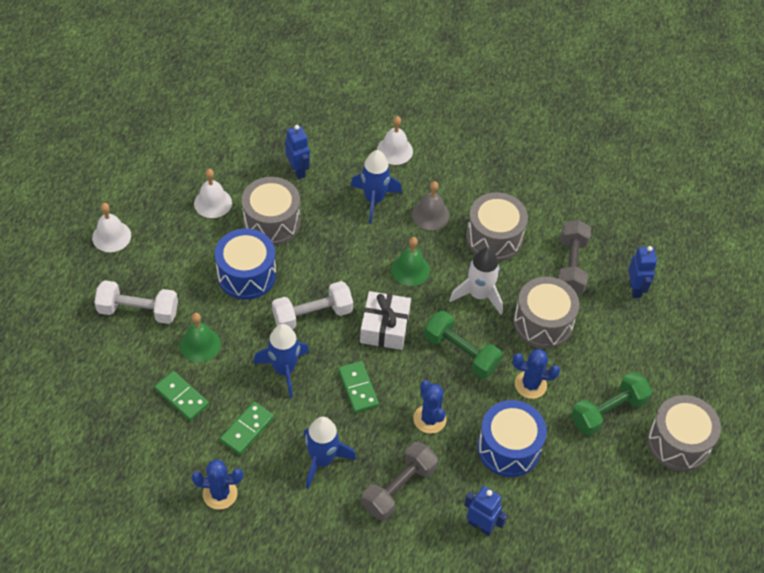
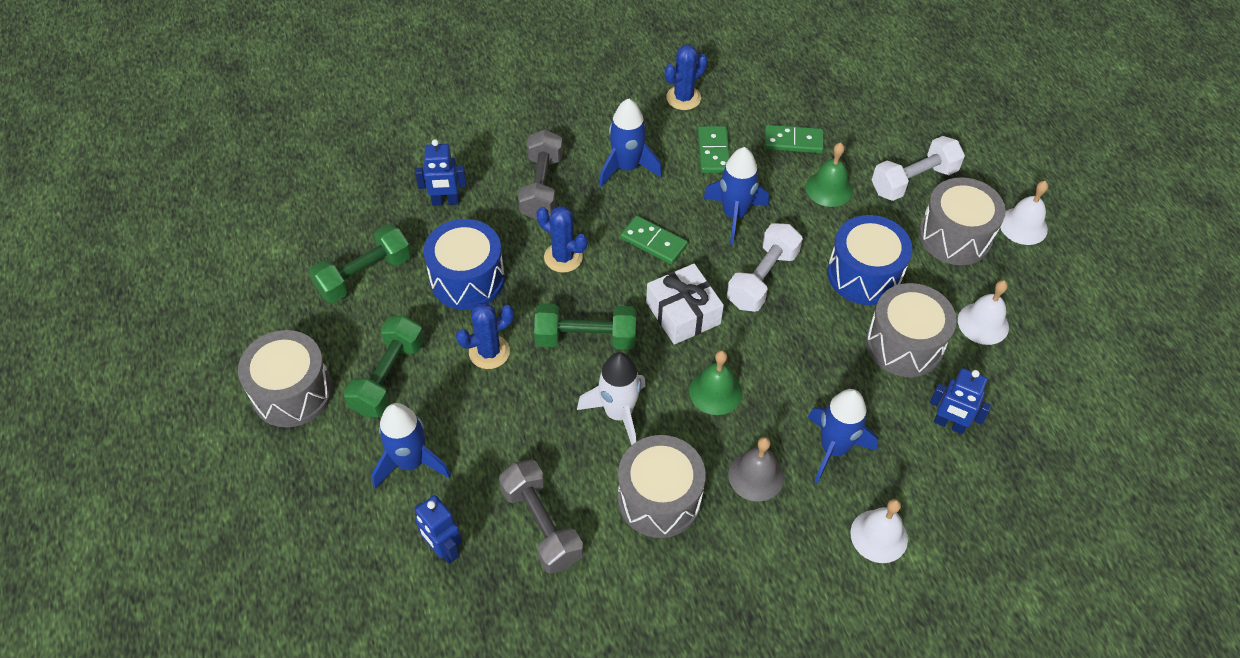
camera: 145 degrees right, 0 degrees up
(543, 323) = (524, 429): grey drum -> grey drum (955, 236)
(581, 501) = (364, 275): none -> green dumbbell
(625, 347) = (411, 462): none -> blue rocket

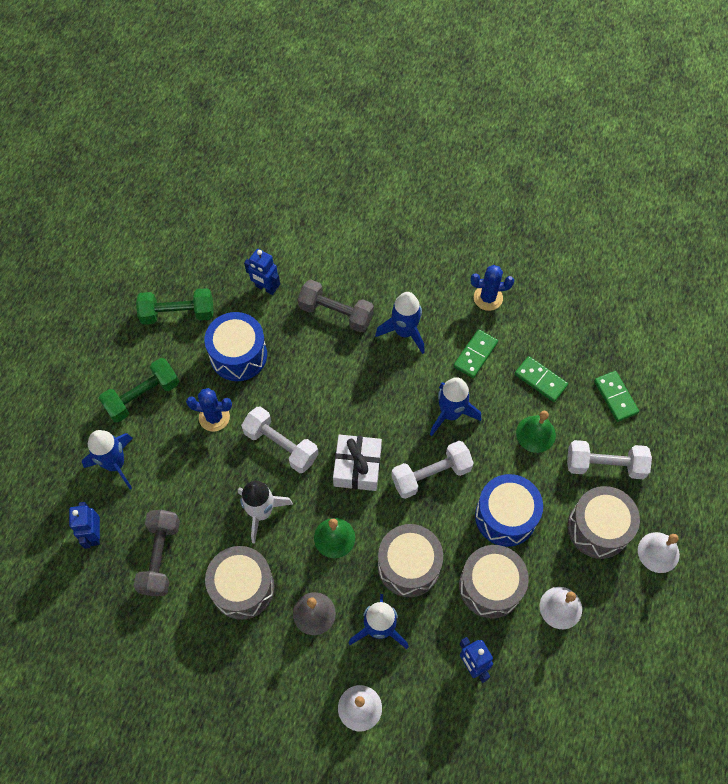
camera: 35 degrees right, 10 degrees up
(292, 392) = (81, 371): grey drum -> grey drum (408, 566)
(542, 187) = (336, 313): grey dumbbell -> grey dumbbell turned 75 degrees clockwise
(563, 257) = (310, 376): blue cactus -> none
(585, 338) = (281, 445): green dumbbell -> white dumbbell
(653, 242) = (379, 401): green domino -> green domino (615, 397)

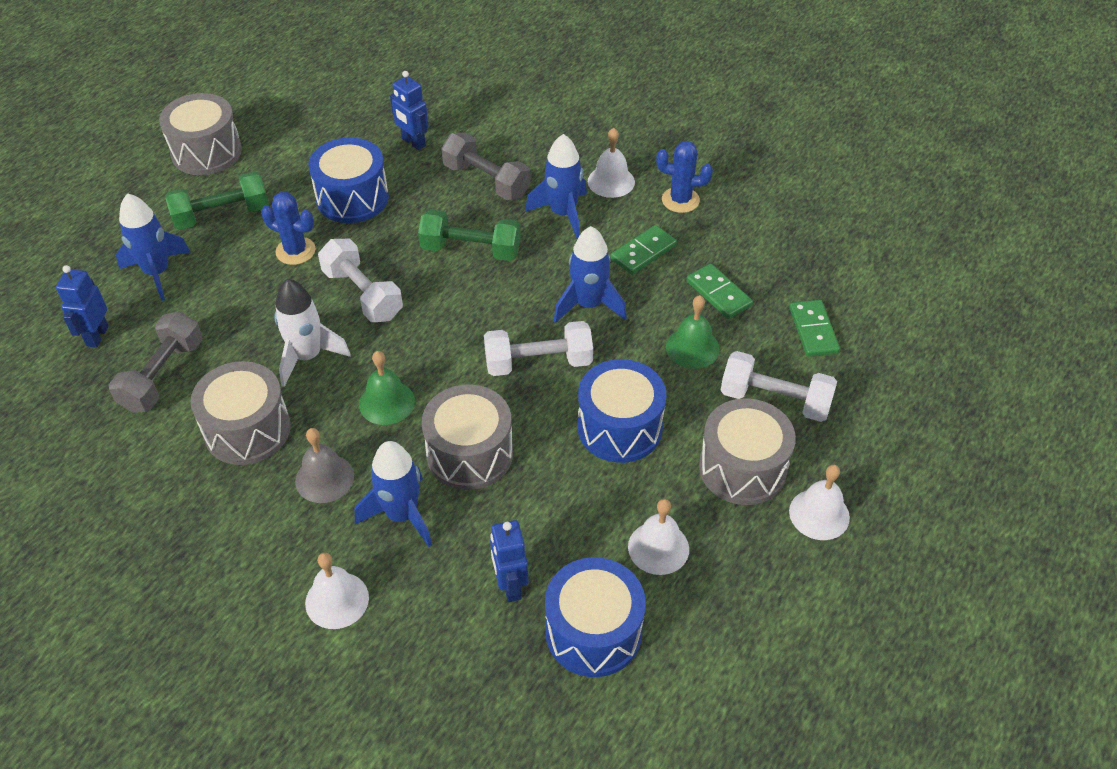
camera: 15 degrees right, 15 degrees down
(178, 314) = (300, 147): green dumbbell -> green dumbbell (471, 250)
(357, 467) = (447, 335): white gift -> none
(431, 291) = (611, 181): none -> white bell
(490, 586) = (570, 501): grey drum -> grey drum (206, 152)
(537, 684) = (593, 632): none -> blue drum

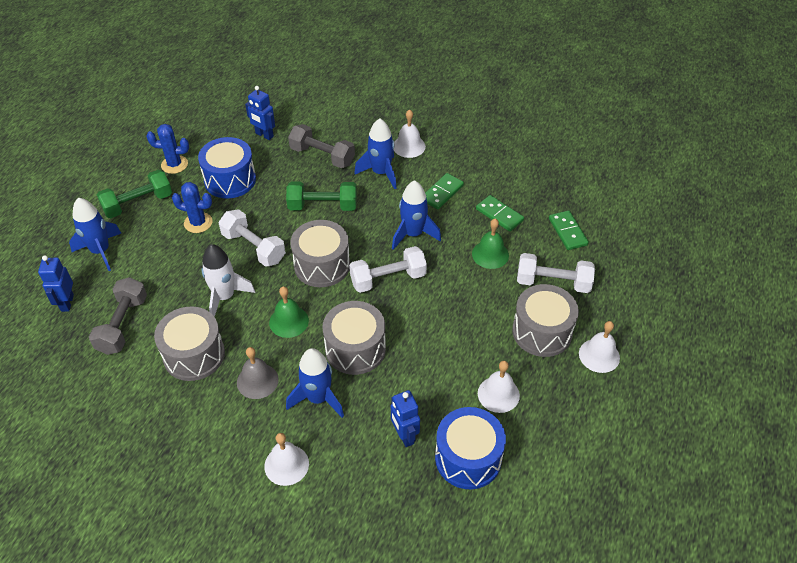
camera: 10 degrees left, 0 degrees up
(206, 152) = (115, 159): grey drum -> grey drum (322, 265)
(619, 427) = (454, 316): blue drum -> none
(680, 200) = (459, 153): blue cactus -> blue cactus (174, 164)

